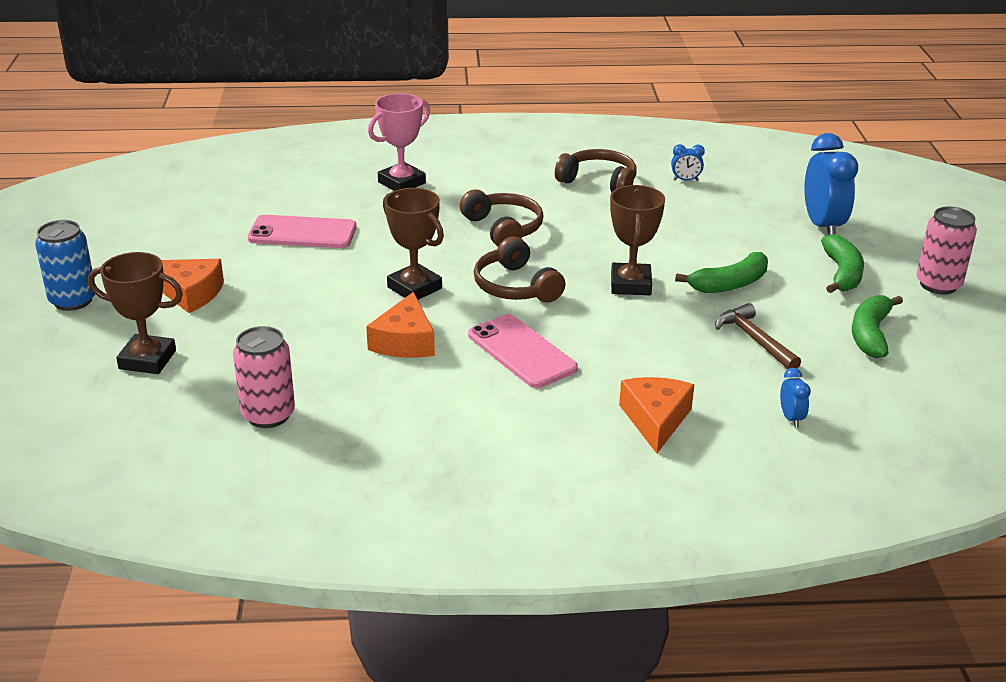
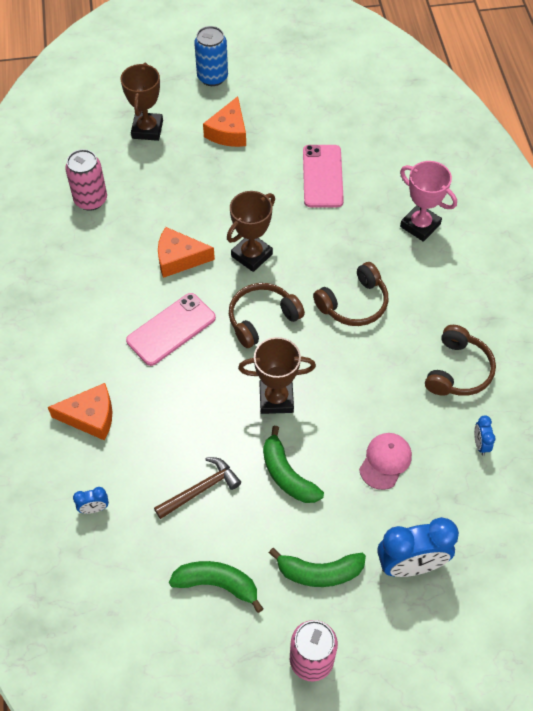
camera: 85 degrees right, 25 degrees up
(708, 228) = (385, 461): none -> pink cap

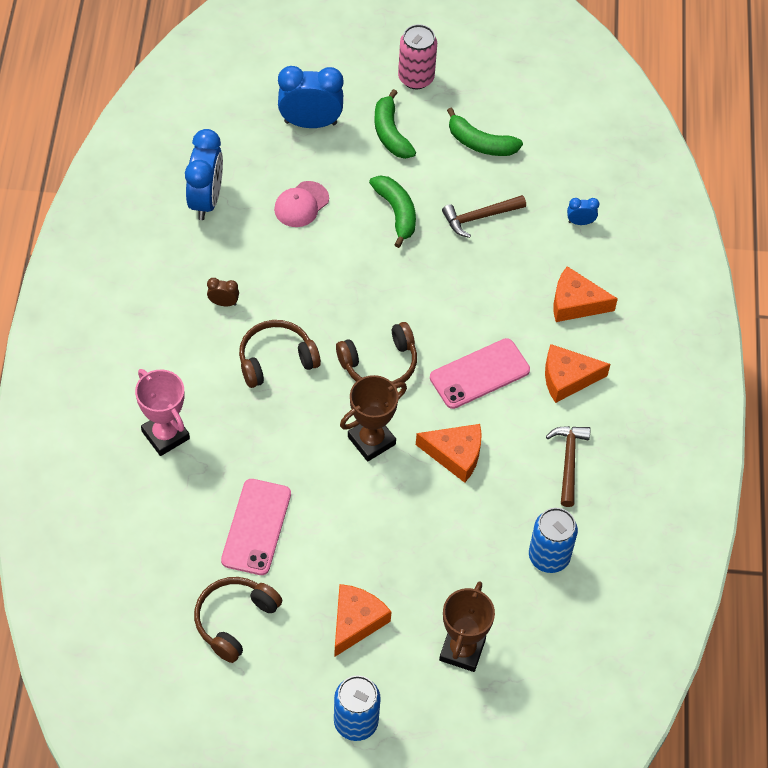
camera: 170 degrees left, 0 degrees up
(82, 272) = (569, 461): none -> brown hammer
(91, 200) = (549, 556): pink can -> blue can
(91, 342) = (567, 378): none -> orange cheese
(276, 399) = (387, 281): brown trophy -> none
(319, 572) = (390, 133): green banana -> green banana turned 120 degrees counterclockwise
(419, 344) = (223, 303): none -> brown clock
(458, 370) = (196, 269): brown headphones -> brown headphones (234, 620)
(480, 444) = (206, 200): blue clock -> blue clock, size x2.19

